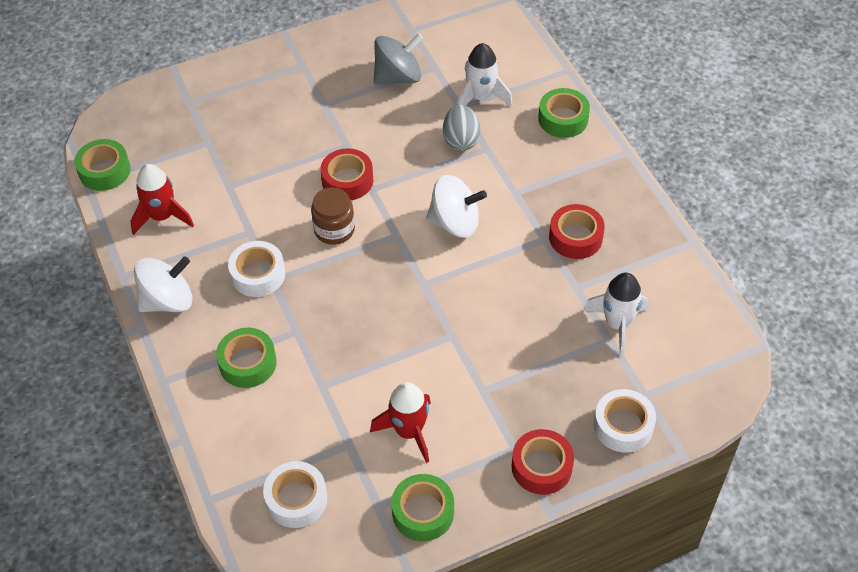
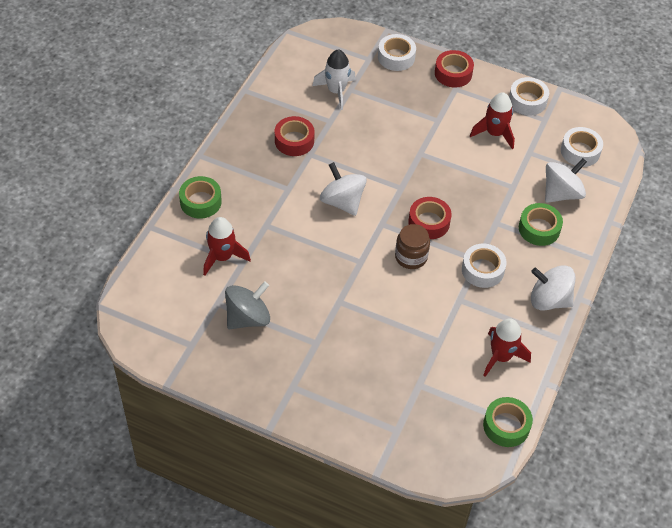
camera: 135 degrees left, 0 degrees up
(265, 425) = (561, 193): none -> white spinning top
(347, 180) = (367, 278): red tape -> red tape (429, 222)
(398, 77) = (248, 318): grey spinning top -> grey spinning top turned 120 degrees clockwise
(423, 512) = (527, 101): green tape -> white tape
(461, 140) = (272, 242): grey egg -> none
(481, 97) = (222, 257): white rocket -> red rocket

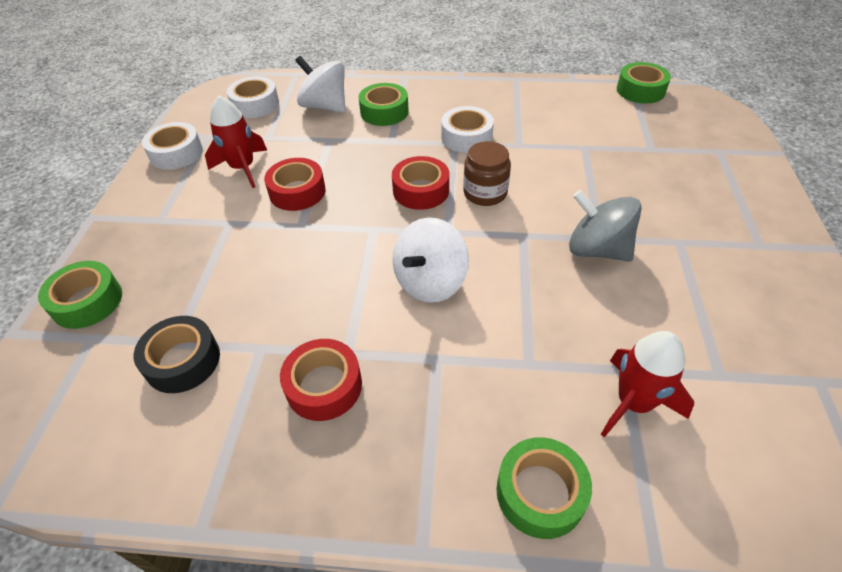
camera: 105 degrees left, 5 degrees down
(248, 318) = (710, 326): grey spinning top -> grey spinning top (597, 249)
(336, 91) = (182, 361): white rocket -> black tape
(396, 57) = (87, 302): white tape -> green tape
(453, 73) = (126, 228): red tape -> red tape (297, 192)
(501, 357) = (568, 106): red rocket -> none
(549, 300) = (475, 91): white spinning top -> none

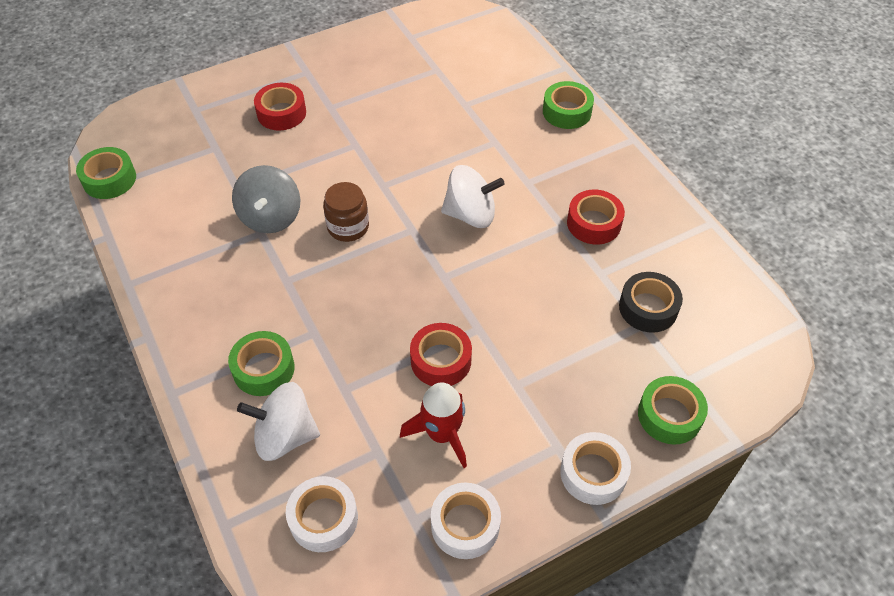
camera: 125 degrees left, 5 degrees up
(325, 106) = (285, 436): white spinning top -> white spinning top turned 90 degrees clockwise
(421, 190) = (374, 270): red tape -> red tape (281, 113)
(466, 137) = (271, 275): white tape -> white tape (593, 473)
(597, 249) = (369, 143): grey spinning top -> grey spinning top (270, 217)
(633, 403) = (484, 95): red rocket -> none

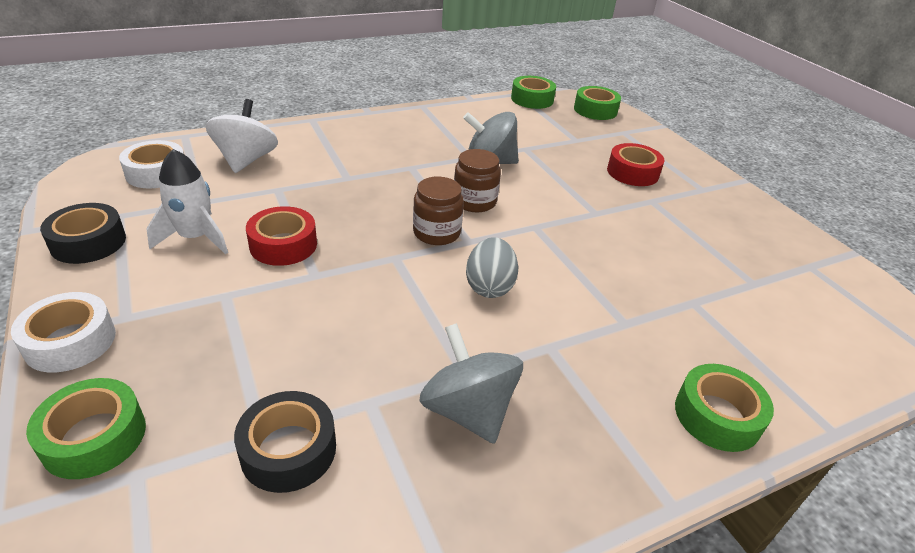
camera: 90 degrees right, 15 degrees down
(263, 369) = (317, 154): green tape -> green tape (595, 110)
(403, 251) = (436, 232): none -> brown jar
(442, 434) = (195, 238): red rocket -> white rocket
(465, 525) = (88, 242): white tape -> black tape
(470, 214) = (489, 286): white spinning top -> grey egg
(594, 223) = (468, 410): red tape -> grey spinning top

